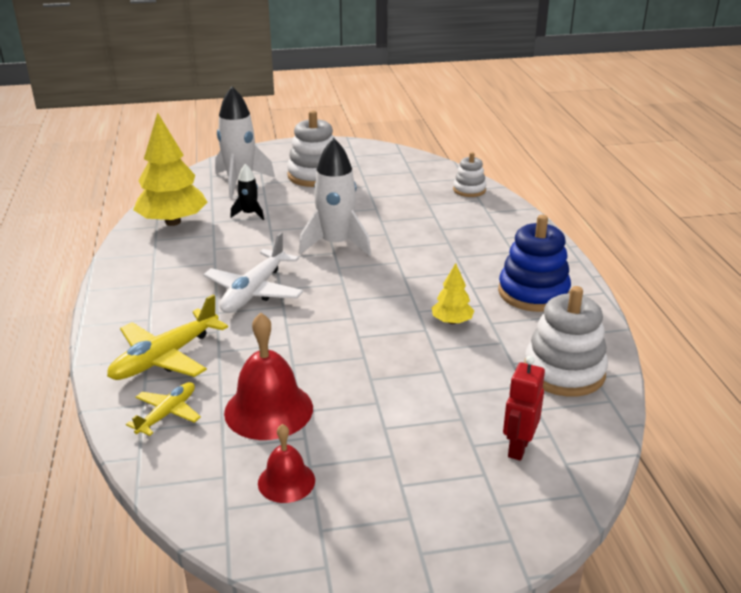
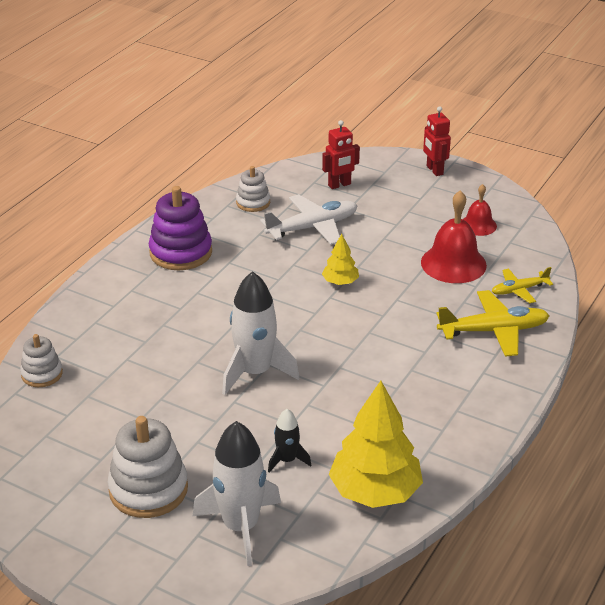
camera: 140 degrees left, 5 degrees up
(254, 291) = (377, 357): white plane -> white plane (312, 227)
(439, 552) = (434, 170): none -> red robot
(452, 321) = (268, 261): yellow tree -> yellow tree (340, 282)
(533, 293) = (181, 252): blue stacking toy -> purple stacking toy
(564, 371) = (253, 202): white stacking toy -> white stacking toy, size x0.58

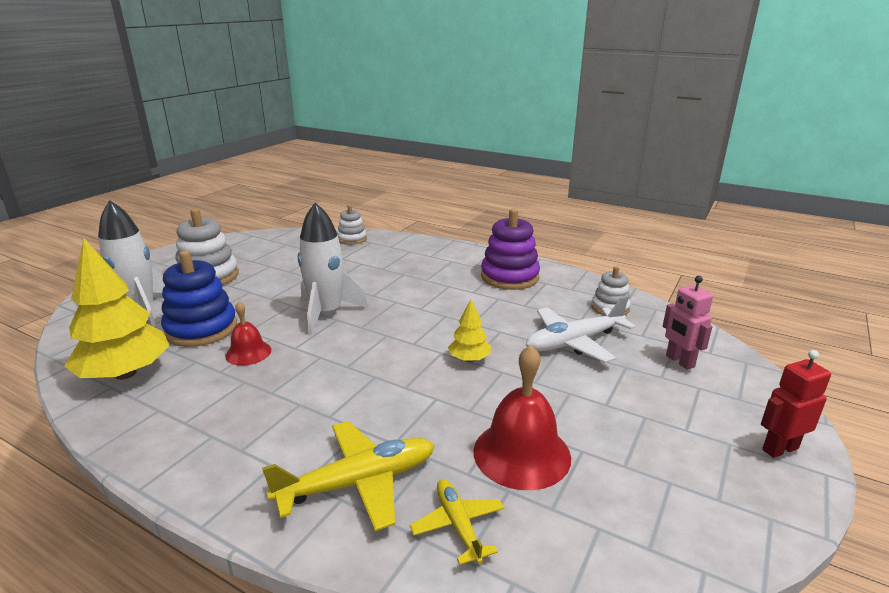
camera: 90 degrees right, 10 degrees down
(287, 460) = (201, 329): black rocket -> blue stacking toy
(312, 227) = (574, 342): white plane -> white plane turned 90 degrees clockwise
(339, 185) = (679, 361): red robot -> pink robot
(478, 225) = (637, 489): red bell -> red bell (248, 353)
(493, 331) = (357, 483): yellow plane -> yellow plane turned 105 degrees counterclockwise

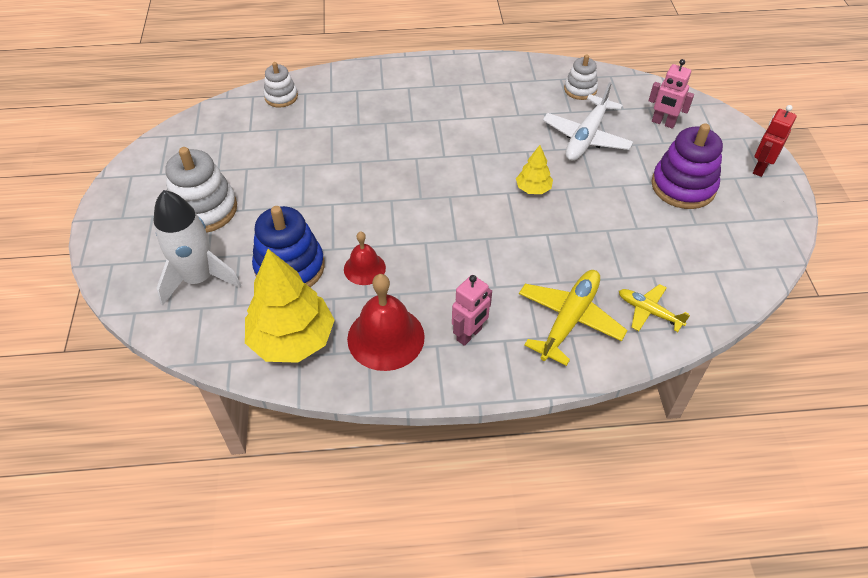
camera: 35 degrees left, 25 degrees up
(250, 442) = (469, 334): none -> pink robot
(327, 313) = (375, 198): white rocket -> none
(509, 277) = (476, 87): purple stacking toy -> purple stacking toy (683, 186)
(521, 453) = (637, 247): red bell -> red bell (386, 337)

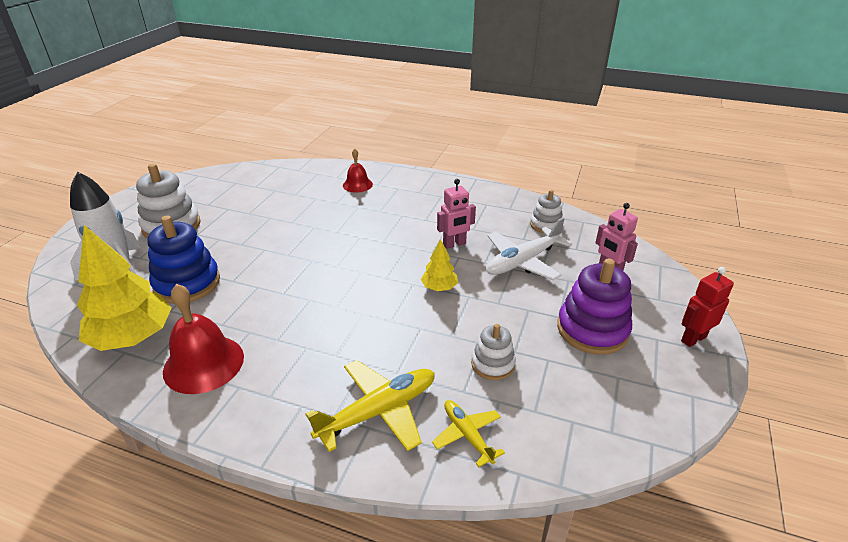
camera: 25 degrees right, 15 degrees down
(281, 97) = (298, 171): white stacking toy -> white stacking toy (492, 364)
(364, 268) = (241, 303): red bell -> red bell (357, 185)
(469, 334) = (275, 388): pink robot -> pink robot (454, 244)

